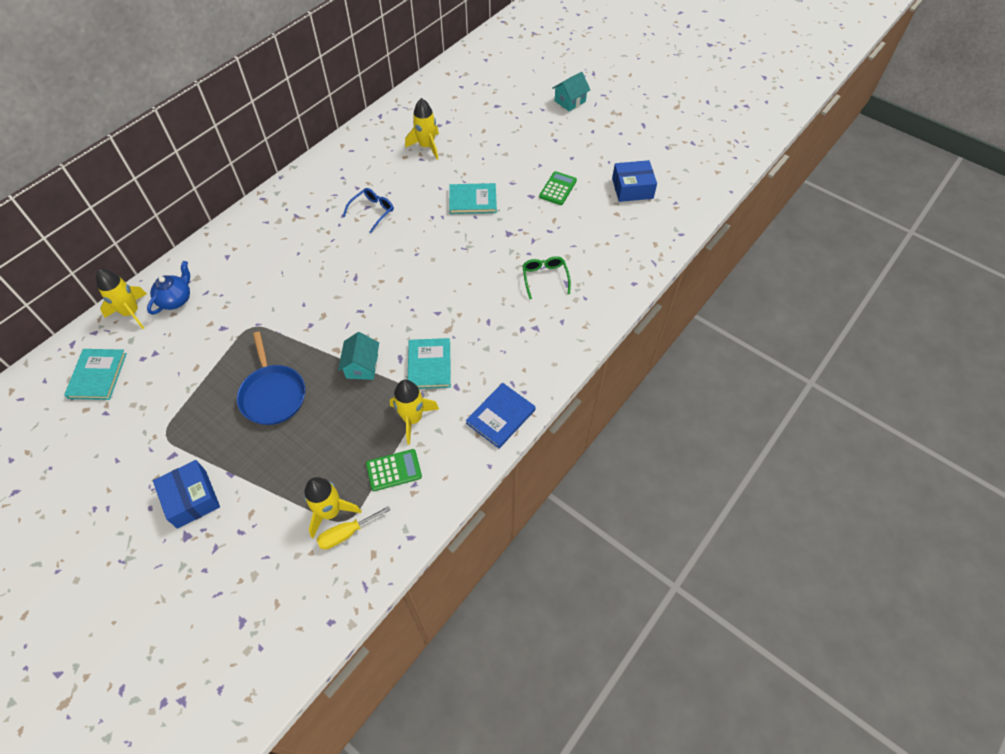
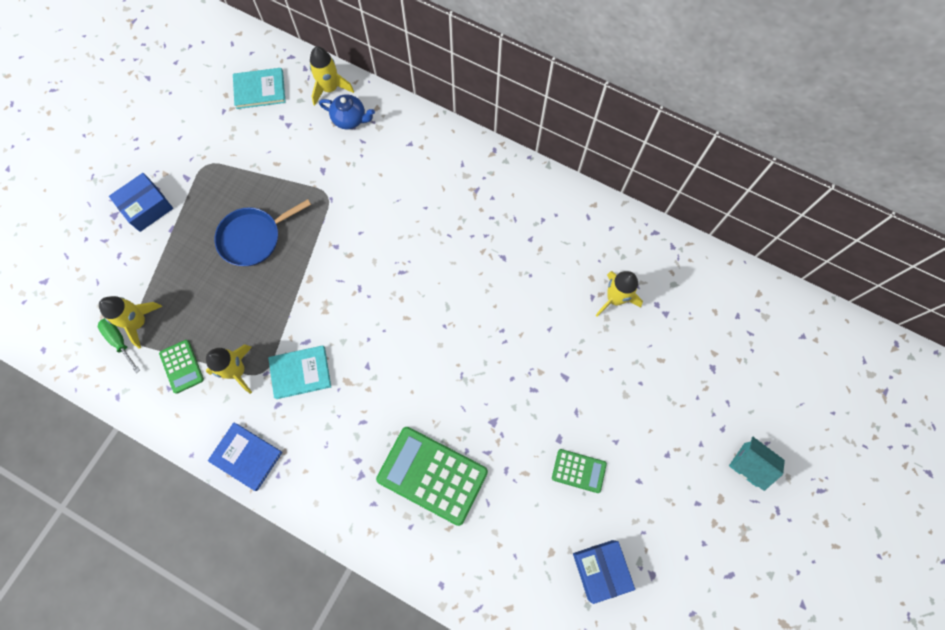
camera: 80 degrees right, 15 degrees up
(346, 533) = (119, 341): yellow screwdriver -> green screwdriver
(362, 366) = (292, 308): turquoise house -> none
(372, 211) = (497, 265): blue glasses -> none
(473, 200) = (537, 371): turquoise book -> none
(545, 278) = (432, 475): green glasses -> green calculator

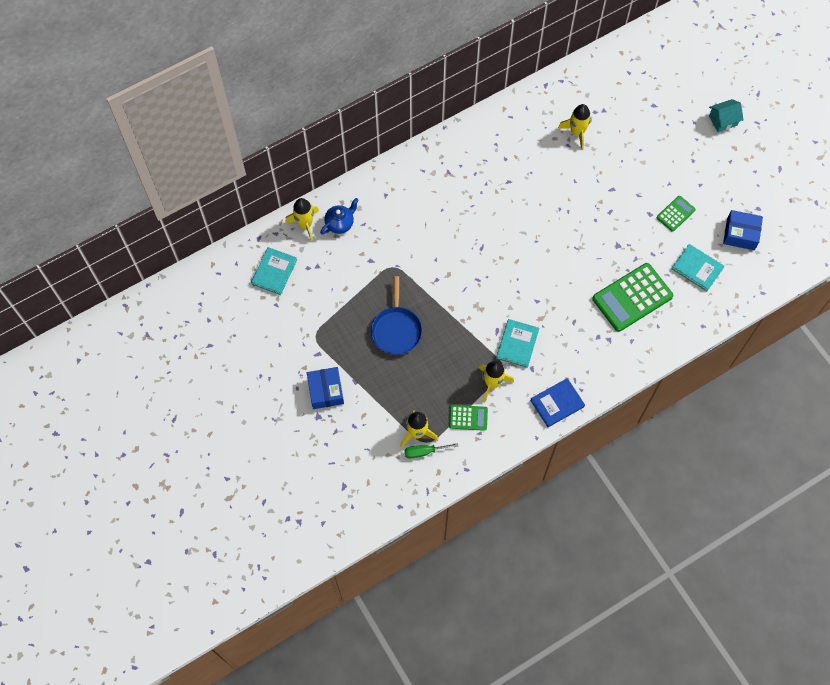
camera: 60 degrees left, 5 degrees down
(518, 537) = (697, 268): none -> turquoise book

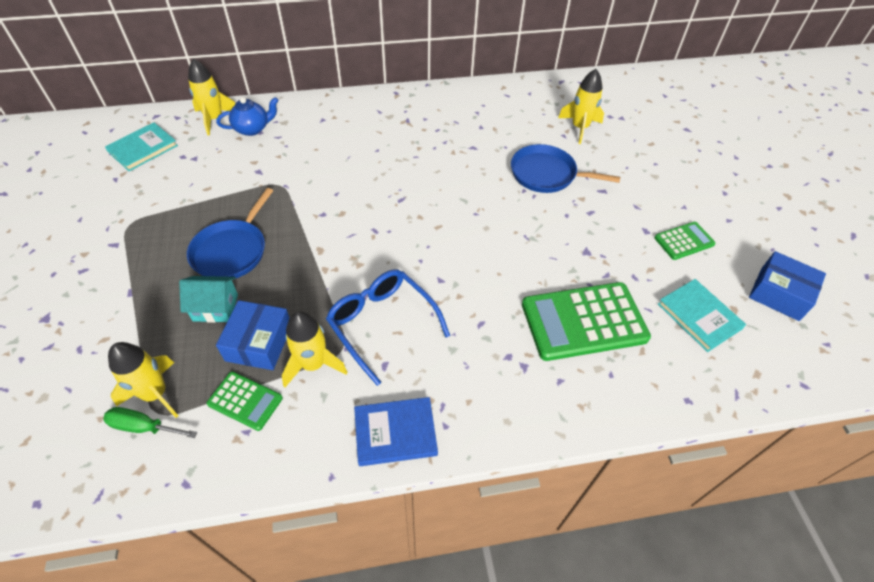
camera: 20 degrees right, 15 degrees down
(325, 391) = (83, 290): blue box -> blue box (259, 343)
(517, 344) = (382, 324): turquoise book -> blue glasses
(569, 188) = (547, 174): none -> blue pan
(723, 120) = (776, 165): turquoise house -> turquoise house (215, 307)

